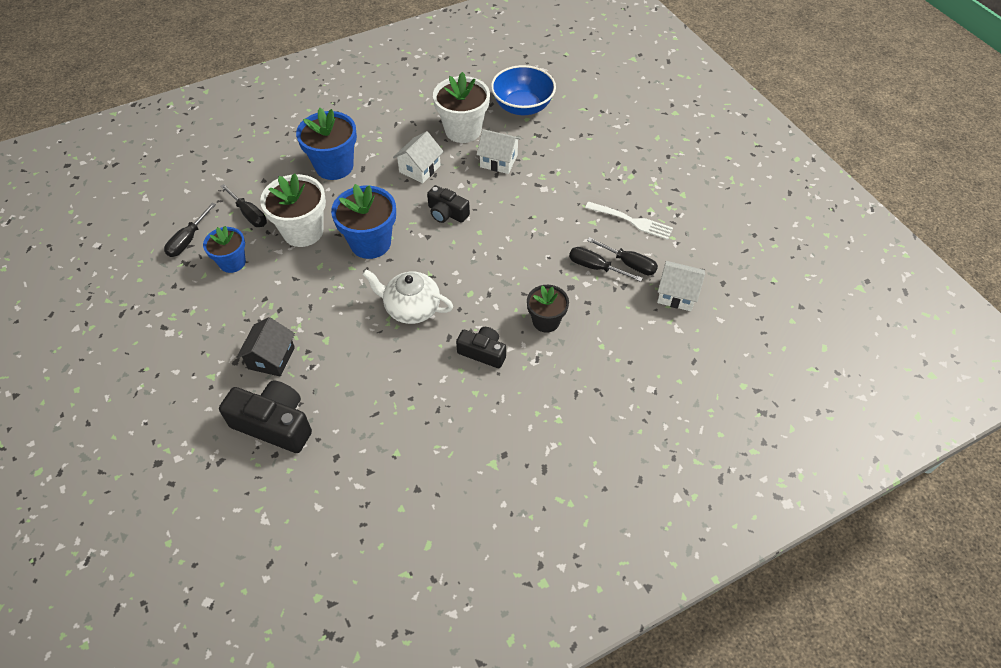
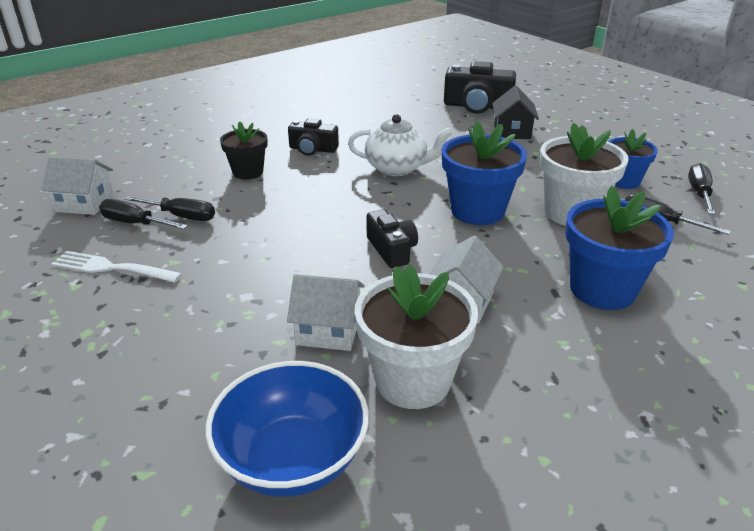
camera: 170 degrees right, 20 degrees down
(447, 213) = (391, 250): black camera -> black camera turned 45 degrees clockwise

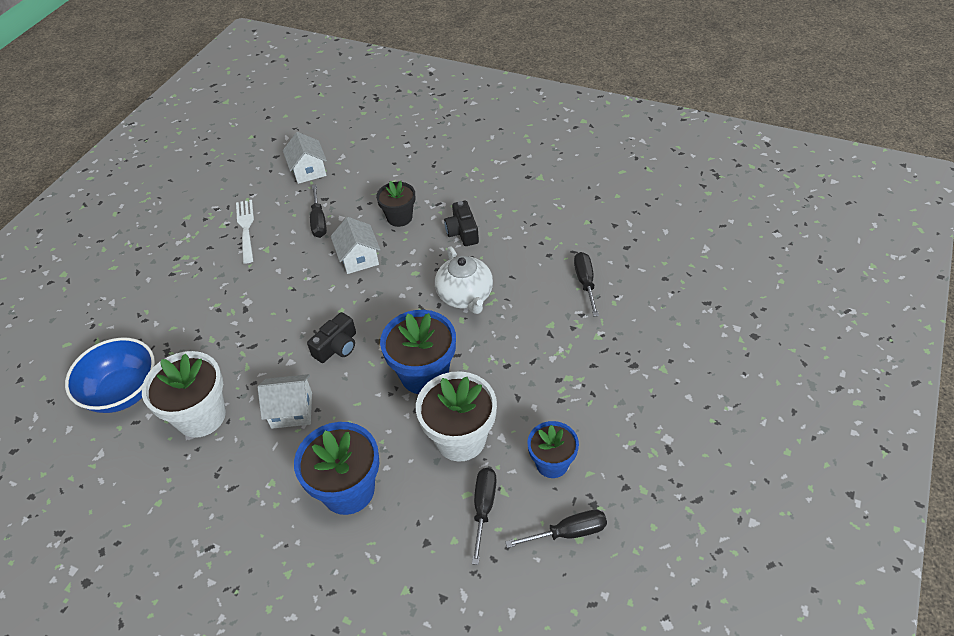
camera: 65 degrees right, 15 degrees up
(135, 223) = (298, 207): black screwdriver -> black screwdriver (585, 283)
(328, 330) = (231, 356): white house -> white house (358, 258)
(477, 106) = (647, 296): black camera -> none
(512, 131) = (604, 344): black house -> none

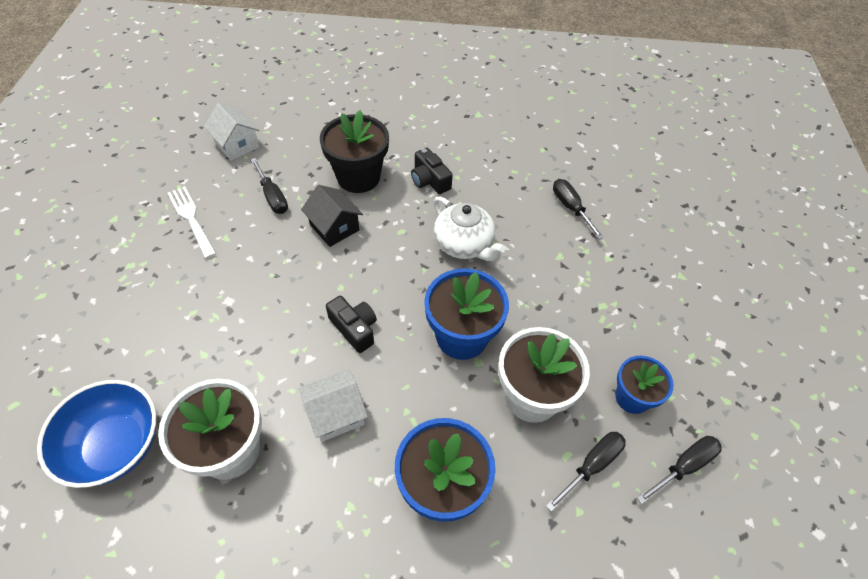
camera: 25 degrees left, 5 degrees up
(337, 346) = (354, 328): black camera -> black camera turned 60 degrees counterclockwise
(358, 258) = (334, 227): white house -> black house
(399, 217) = (358, 177): black flower pot -> black flower pot, size x1.60
(483, 508) = (591, 466): black screwdriver -> black screwdriver turned 60 degrees clockwise

